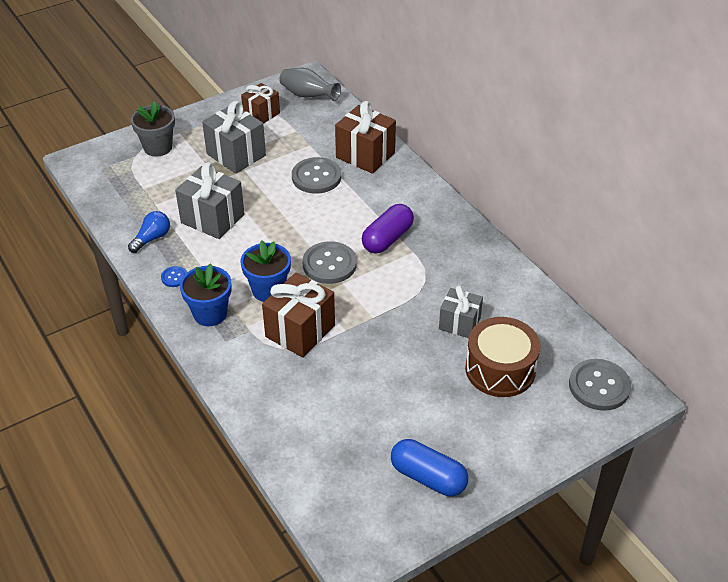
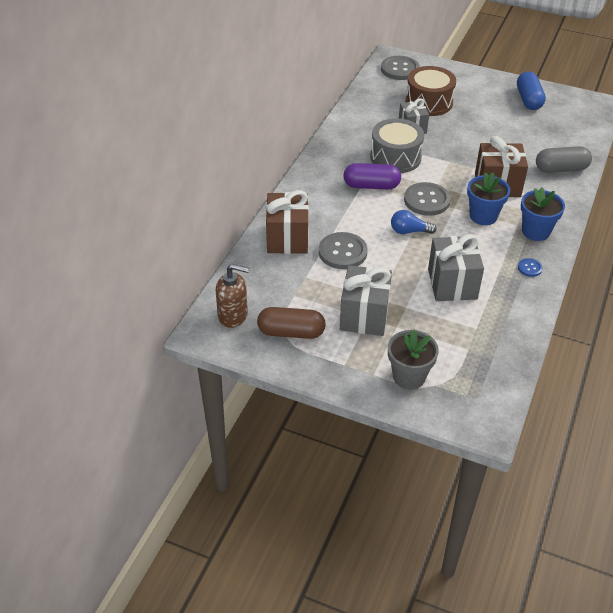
camera: 125 degrees left, 0 degrees up
(152, 238) = (511, 305): blue light bulb -> blue light bulb (409, 231)
(261, 114) = (291, 332): brown gift -> brown capsule
(273, 405) = (561, 169): none -> grey capsule
(308, 96) = (233, 315): grey vase -> brown soap dispenser
(417, 280) = (395, 157): none -> grey drum

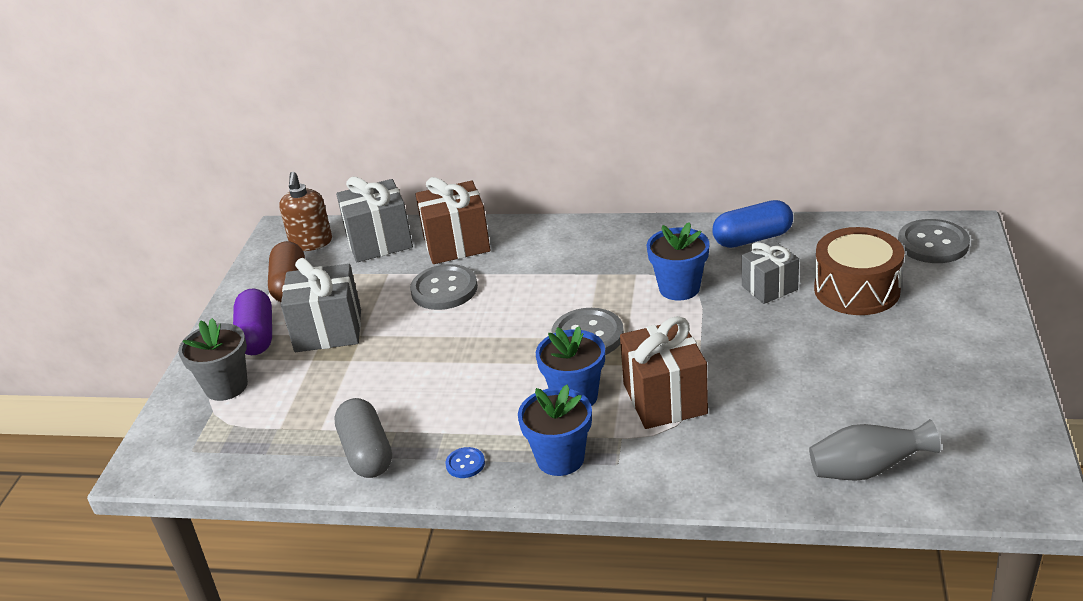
camera: 80 degrees right, 10 degrees down
(371, 186) = (597, 282): purple capsule -> purple capsule (257, 336)
(395, 157) = (679, 288): grey drum -> blue flower pot
(409, 231) = (509, 334): blue light bulb -> none
(452, 284) = (407, 392): grey gift -> grey gift (379, 242)
(528, 100) = (962, 397): blue capsule -> blue capsule (752, 238)
(561, 169) = (757, 467): grey capsule -> grey capsule (366, 453)
(571, 139) = (867, 470): none -> grey vase

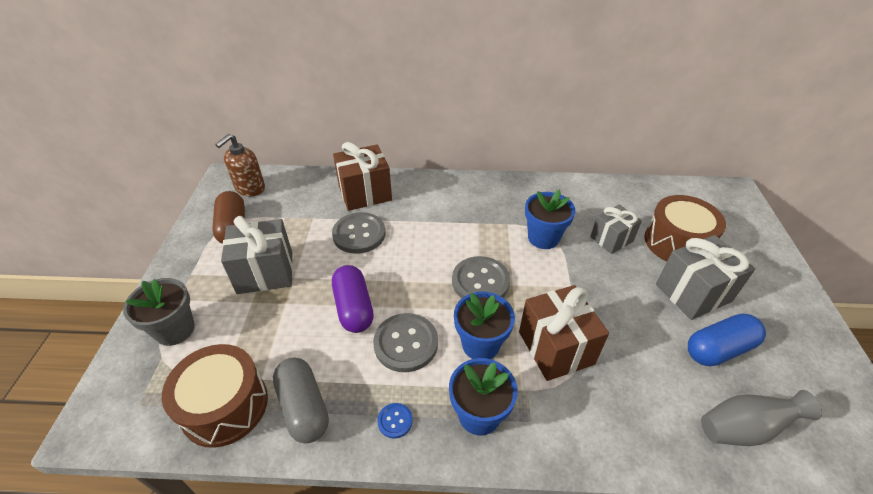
camera: 10 degrees left, 10 degrees up
(257, 336) = (204, 276): purple capsule -> purple capsule (353, 307)
(282, 451) = (225, 406): none -> brown drum
(311, 243) = (250, 188): brown soap dispenser -> brown soap dispenser turned 45 degrees clockwise
(379, 242) = (304, 189): grey gift -> grey gift (693, 293)
(752, 238) = (587, 195): blue capsule -> blue capsule (718, 349)
(933, 244) = (718, 204): grey button -> grey button (406, 343)

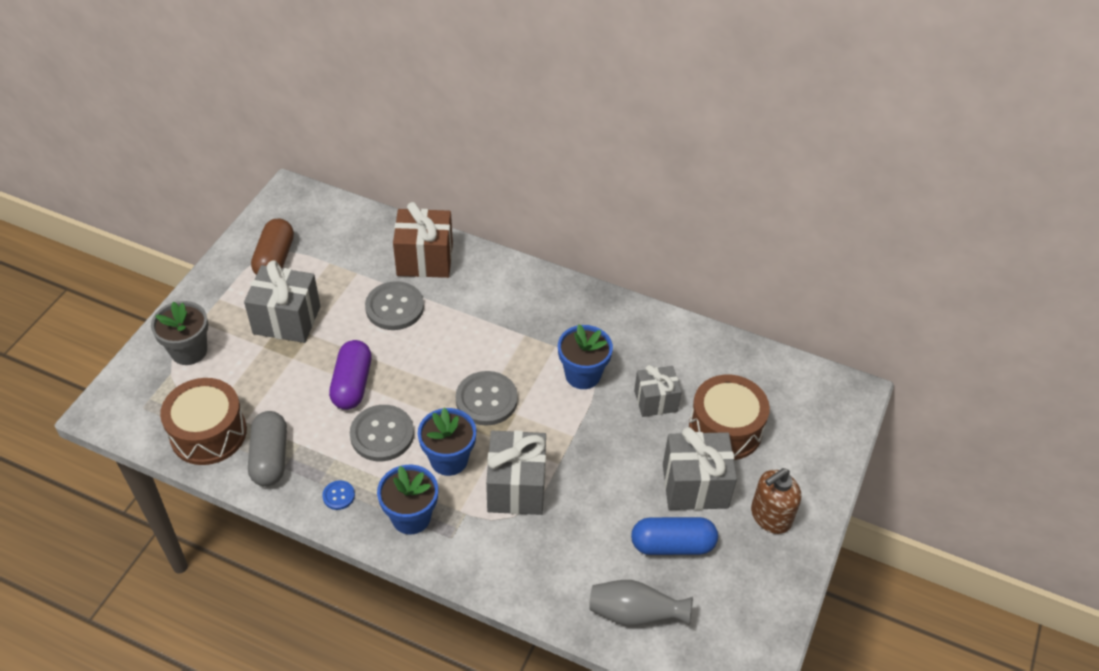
camera: 20 degrees right, 5 degrees up
(250, 188) = (308, 215): brown soap dispenser -> brown soap dispenser (770, 516)
(556, 348) = (516, 487): brown gift -> grey gift

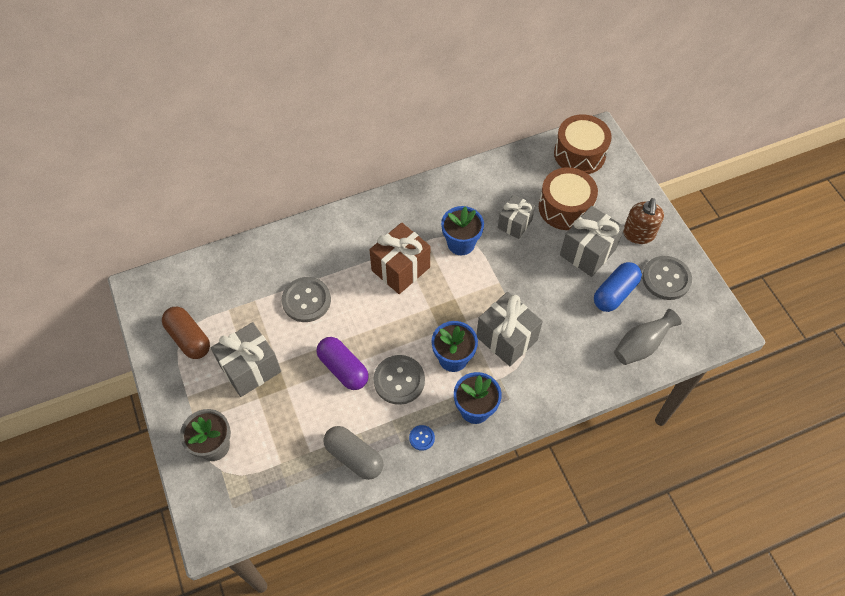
camera: 45 degrees left, 10 degrees up
(208, 433) = (297, 480): brown drum -> brown drum (579, 154)
(425, 259) = (285, 255): brown gift -> brown gift (400, 269)
(486, 400) = (429, 305): grey button -> grey button (666, 279)

